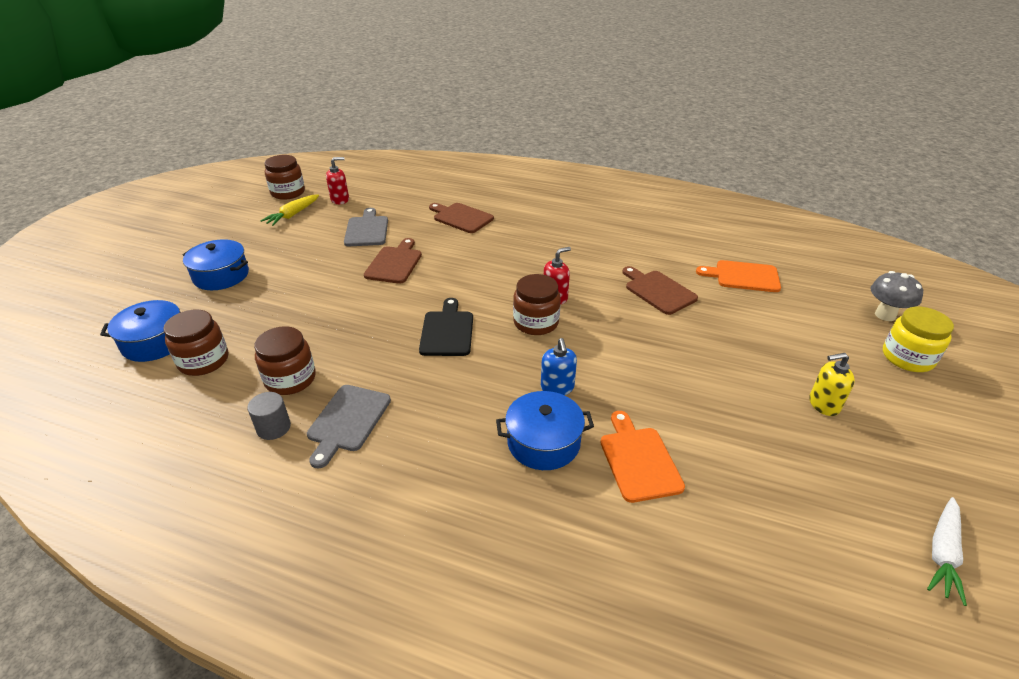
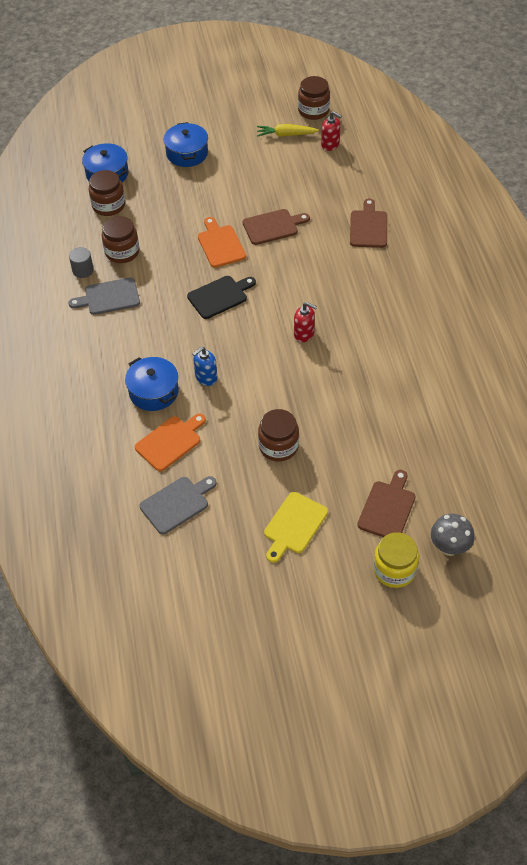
camera: 60 degrees right, 15 degrees up
(367, 230) = (302, 186): grey cutting board -> grey cutting board (177, 503)
(536, 322) = (265, 337): brown jar -> brown jar (278, 446)
(658, 291) = (363, 390): brown cutting board -> brown cutting board (387, 508)
(743, 276) = (432, 438): orange cutting board -> orange cutting board (220, 244)
(823, 404) = (294, 525): yellow soap dispenser -> yellow cutting board
(942, 553) = (193, 607): white carrot -> none

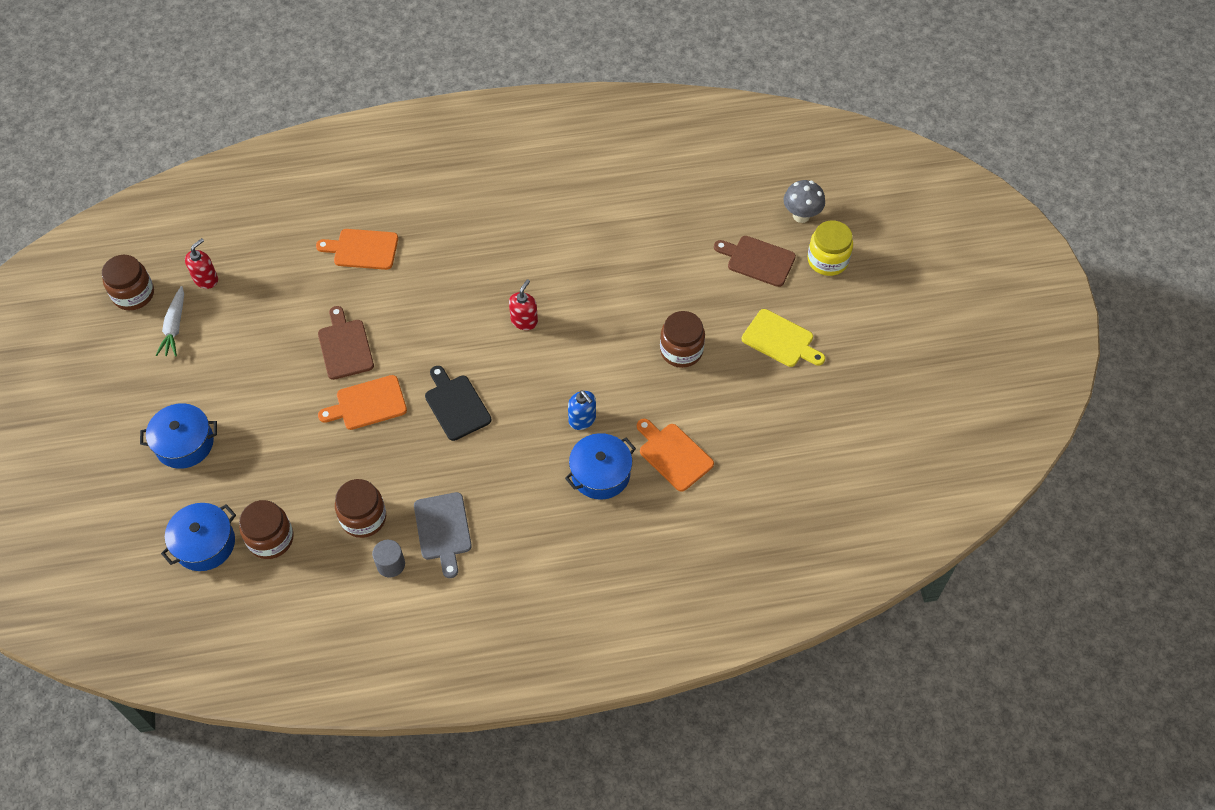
camera: 90 degrees left, 5 degrees up
(177, 503) = (756, 447): grey cutting board -> none
(286, 135) = (174, 327): yellow carrot -> white carrot
(368, 227) = (362, 249): brown cutting board -> orange cutting board

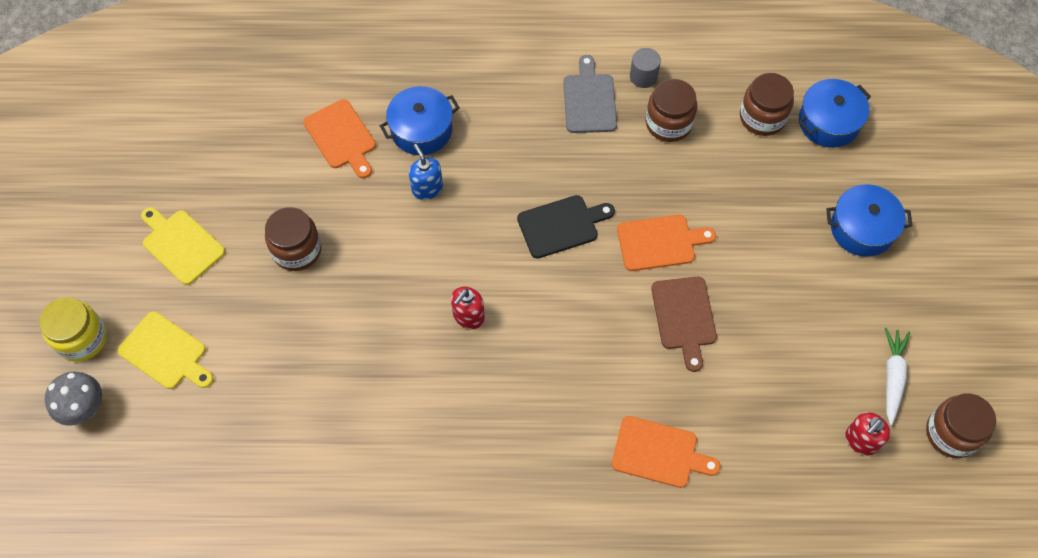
camera: 170 degrees left, 5 degrees up
(456, 405) = (561, 226): black cutting board -> black cutting board turned 90 degrees counterclockwise
(758, 260) = (165, 353): brown cutting board -> yellow cutting board

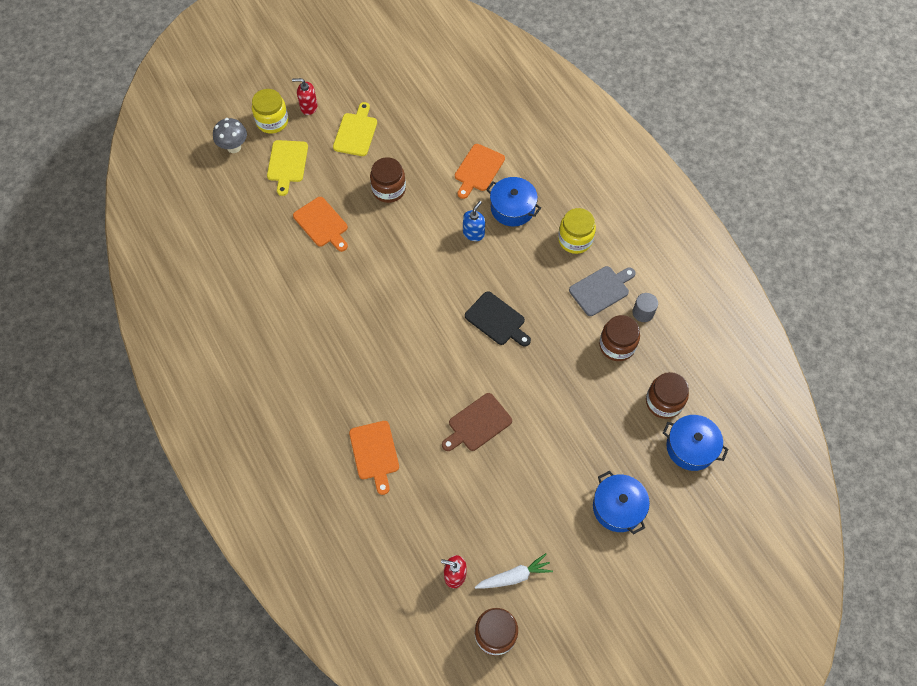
camera: 60 degrees right, 0 degrees up
(468, 316) = (401, 301): red soap dispenser -> red soap dispenser (308, 107)
(508, 90) = (575, 239): none -> yellow jar
(660, 243) = (522, 383): orange cutting board -> orange cutting board (322, 224)

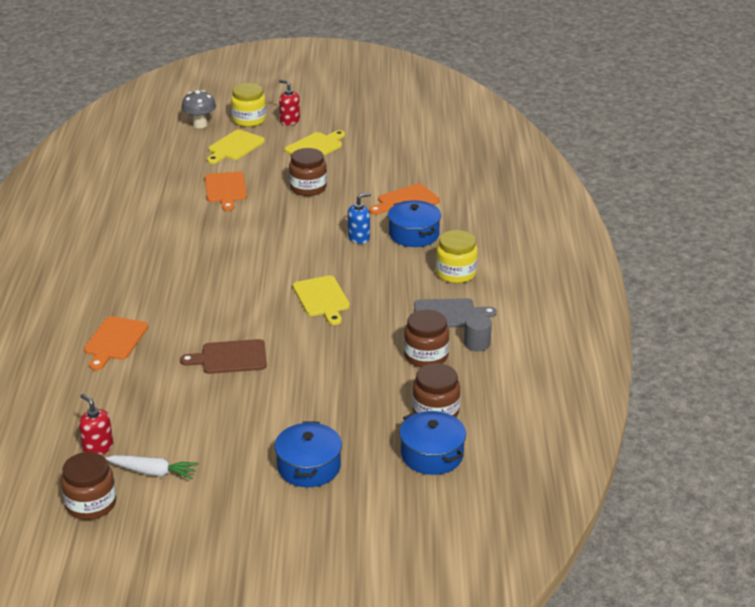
camera: 30 degrees right, 30 degrees down
(497, 320) = (322, 298): black cutting board -> yellow cutting board

